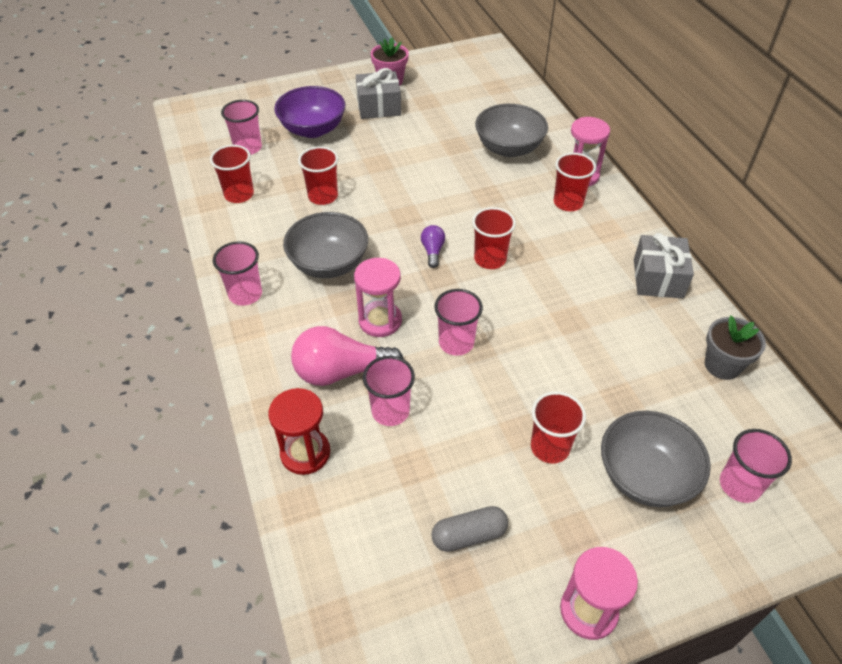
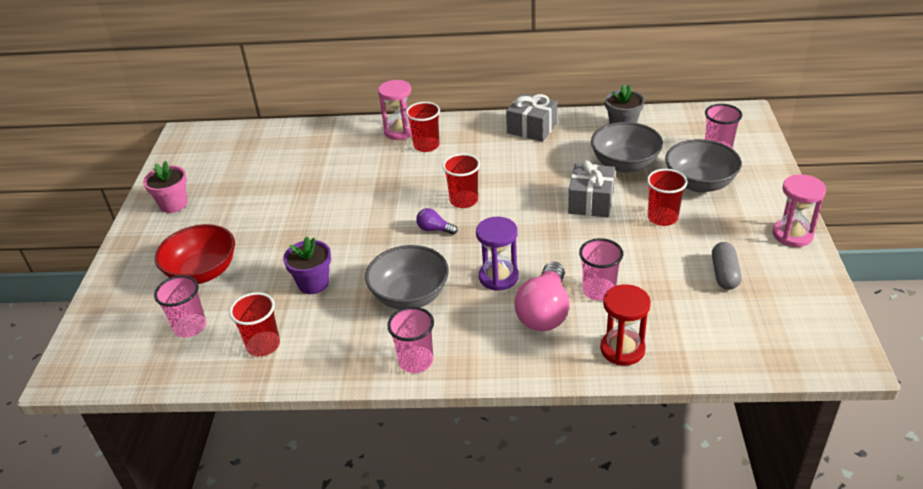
camera: 65 degrees left, 10 degrees down
(313, 129) = (203, 272): purple bowl -> red bowl
(323, 196) = (313, 283): red cup -> purple flower pot
(379, 107) = (208, 220): grey gift -> grey gift (591, 202)
(380, 321) = (498, 277): pink hourglass -> purple hourglass
(456, 343) = (545, 239): pink cup -> none
(509, 148) = (336, 158): grey bowl -> grey bowl (625, 164)

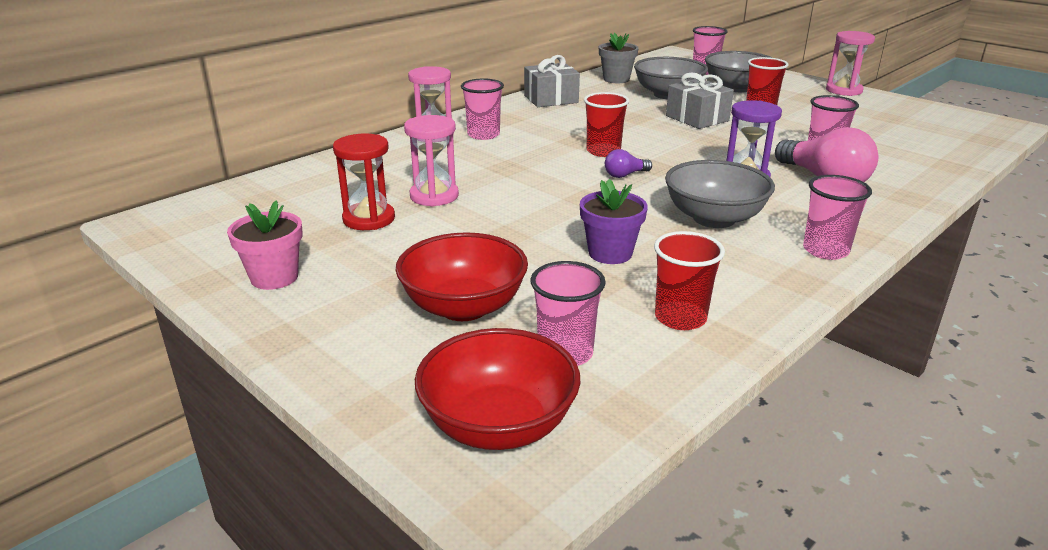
camera: 50 degrees left, 10 degrees down
(114, 341) = (498, 425): none -> red bowl
(314, 187) = (434, 196): none -> pink hourglass
(426, 145) = (483, 135): red cup -> pink cup
(622, 349) = (914, 174): red hourglass -> red hourglass (369, 219)
(724, 274) = (861, 118): grey capsule -> none

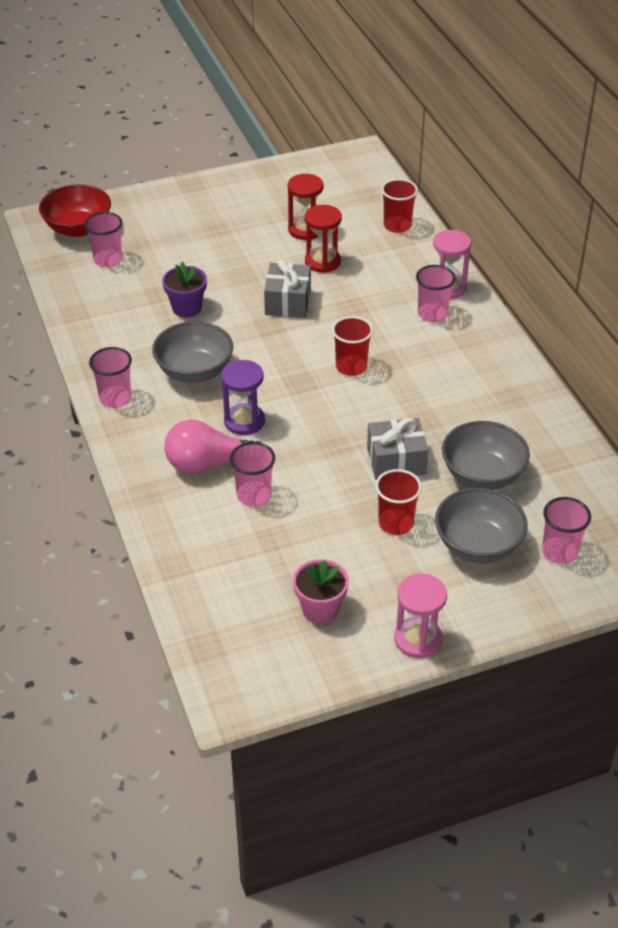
camera: 115 degrees right, 15 degrees up
(274, 277) = (255, 189): pink flower pot -> pink flower pot (320, 609)
(434, 196) = (322, 262): pink hourglass -> red hourglass
(464, 307) = (174, 241): red bowl -> none
(551, 99) = (512, 384): grey gift -> grey gift (288, 302)
(616, 79) = (561, 458): grey flower pot -> none
(625, 175) = (295, 359): purple light bulb -> none
(680, 318) = (102, 306): red cup -> red cup (397, 226)

